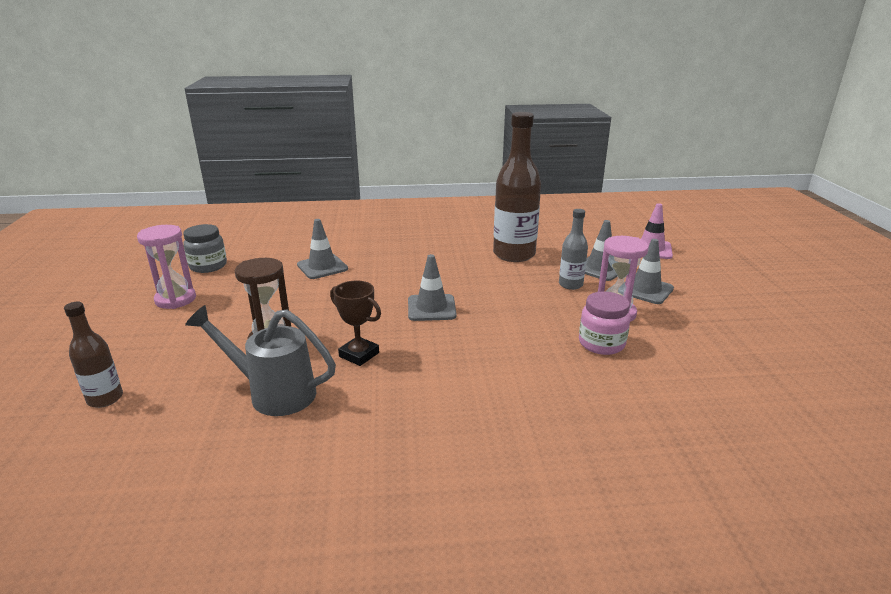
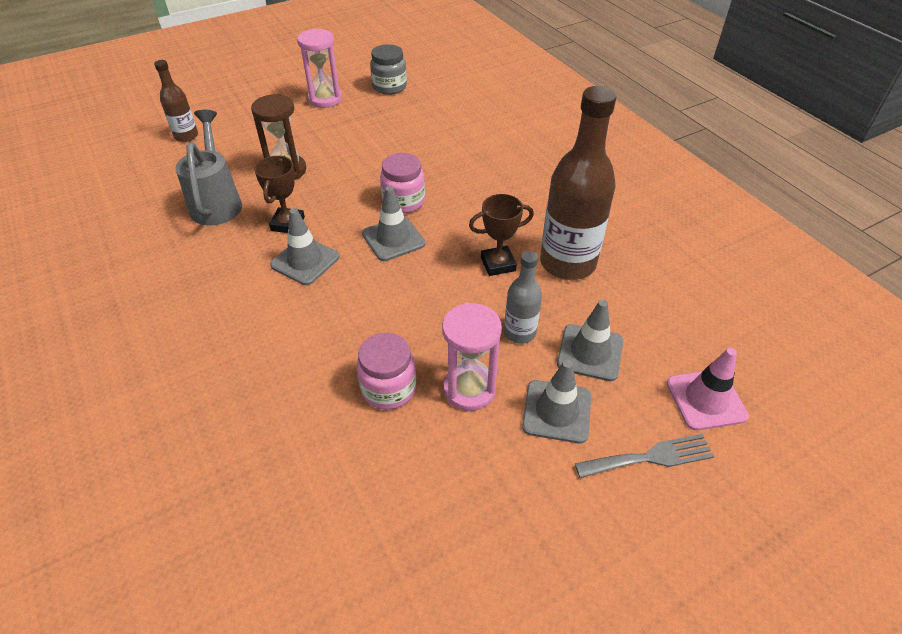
camera: 65 degrees right, 20 degrees up
(322, 267) = (431, 143): grey traffic cone -> grey traffic cone (305, 261)
(387, 294) = (403, 201): none -> pink jar
(496, 276) = (498, 264): none -> brown trophy
(688, 273) = (650, 457): none -> grey fork

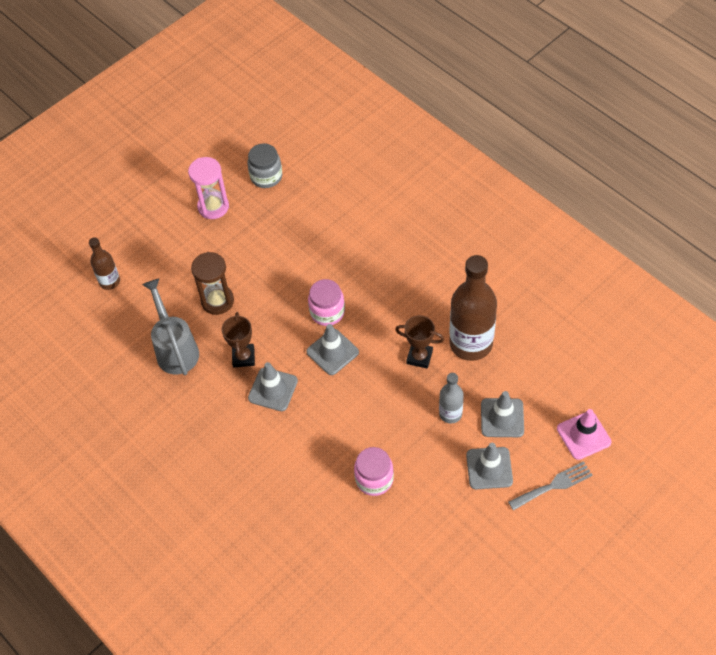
camera: 10 degrees left, 10 degrees up
(469, 389) = (428, 466): pink hourglass -> none
(498, 264) = (419, 357): brown trophy -> brown trophy turned 45 degrees clockwise

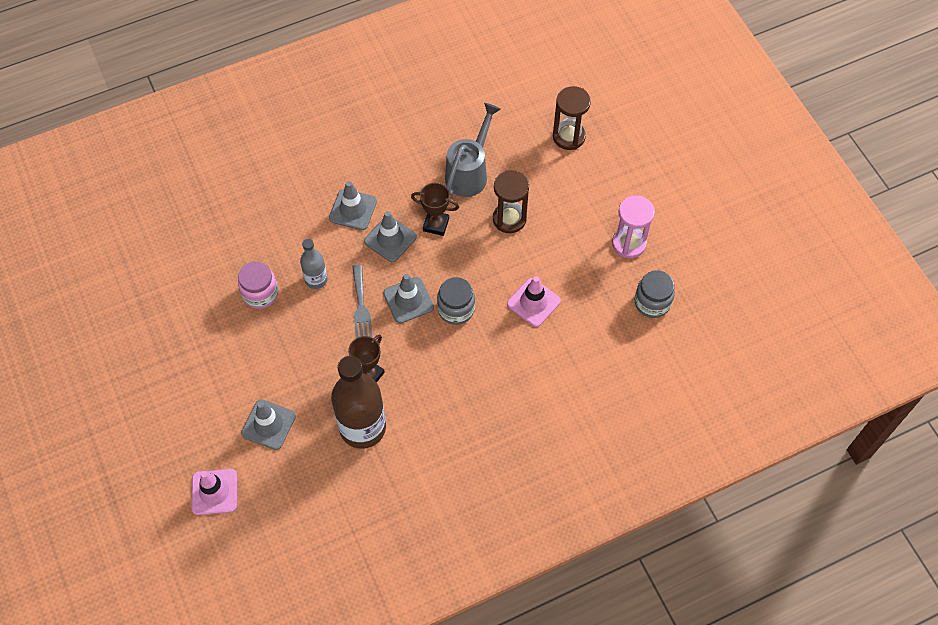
camera: 105 degrees right, 5 degrees up
(110, 281) = (569, 136): brown bottle -> brown hourglass
(175, 348) = (469, 172): grey watering can -> grey watering can turned 60 degrees counterclockwise
(298, 257) = (533, 302): none -> pink traffic cone
(327, 312) = (456, 309): pink jar -> grey jar
(450, 414) = (294, 380): grey bottle -> grey bottle (316, 279)
(489, 468) = (223, 393): grey traffic cone -> grey traffic cone (353, 210)
(553, 485) = (179, 442): grey fork -> grey fork (361, 307)

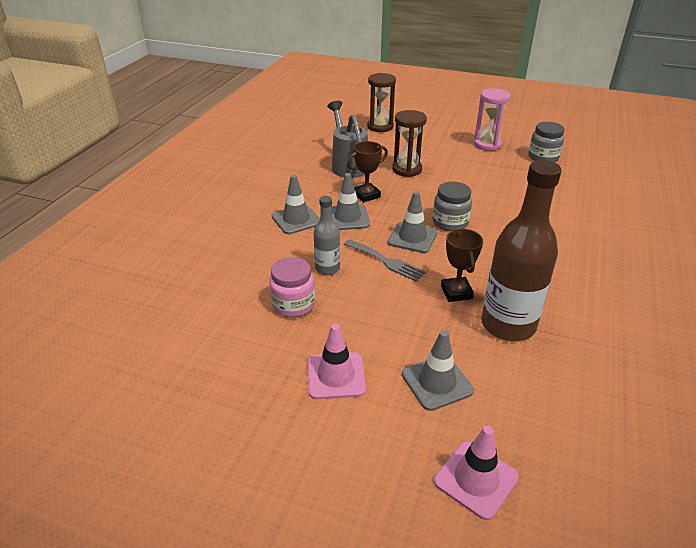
camera: 45 degrees left, 25 degrees down
(533, 302) = (487, 192): pink traffic cone -> pink traffic cone (336, 376)

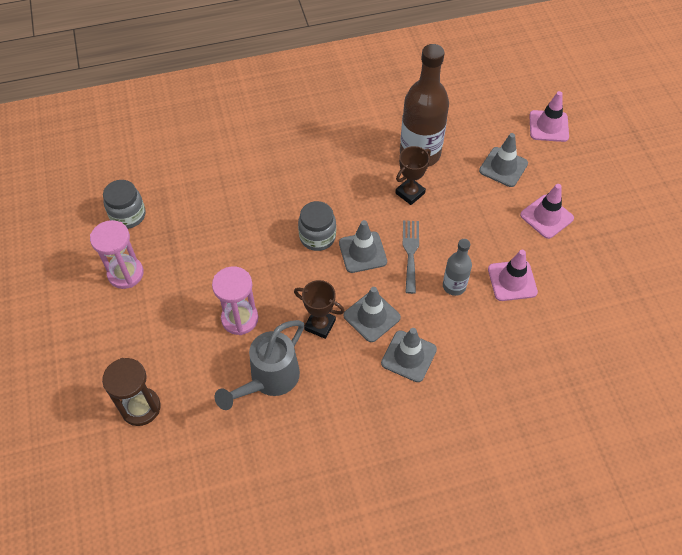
camera: 125 degrees left, 20 degrees up
(293, 305) = (512, 281): pink jar -> pink traffic cone
(407, 169) = (240, 319): brown hourglass -> pink hourglass

